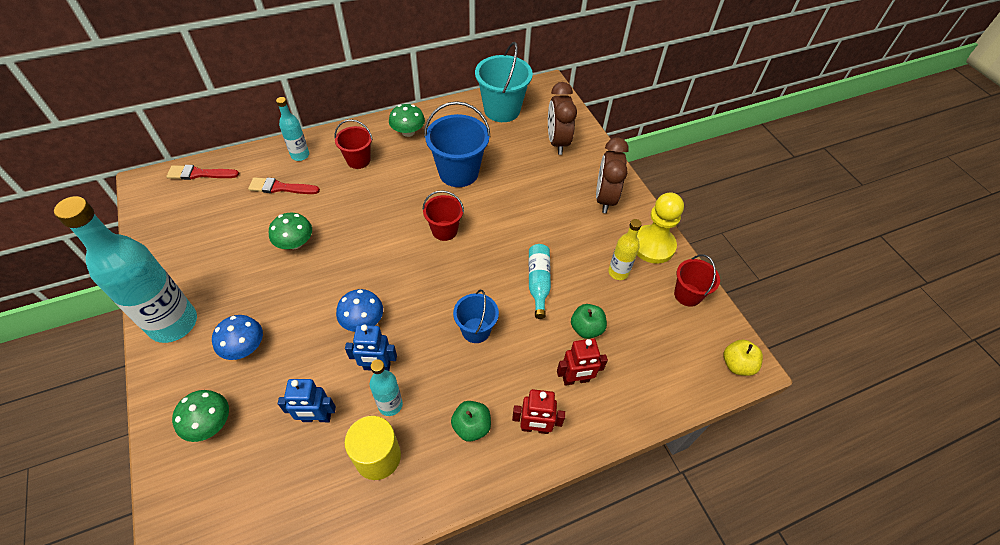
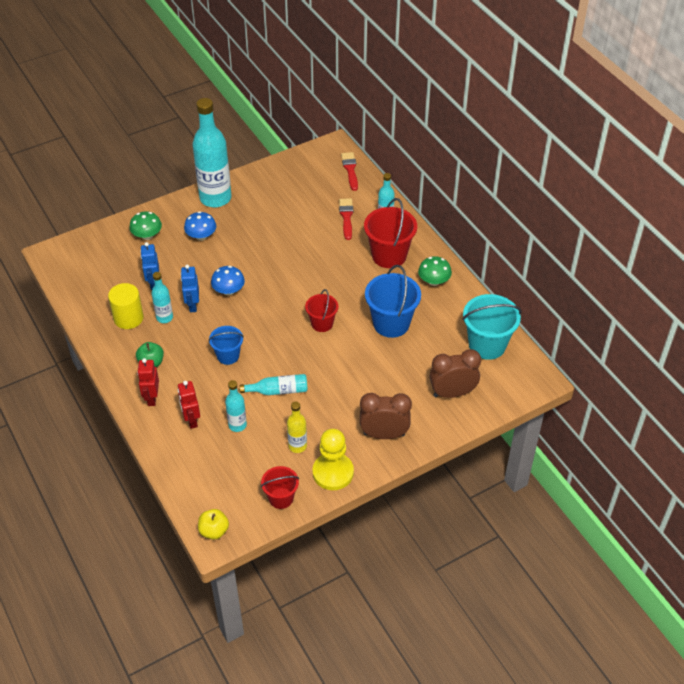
camera: 85 degrees right, 5 degrees down
(295, 243) = (292, 239): green mushroom -> none
(358, 160) = (389, 255): red bucket -> red bucket, size x1.68
(586, 328) = (237, 425): green apple -> turquoise bottle

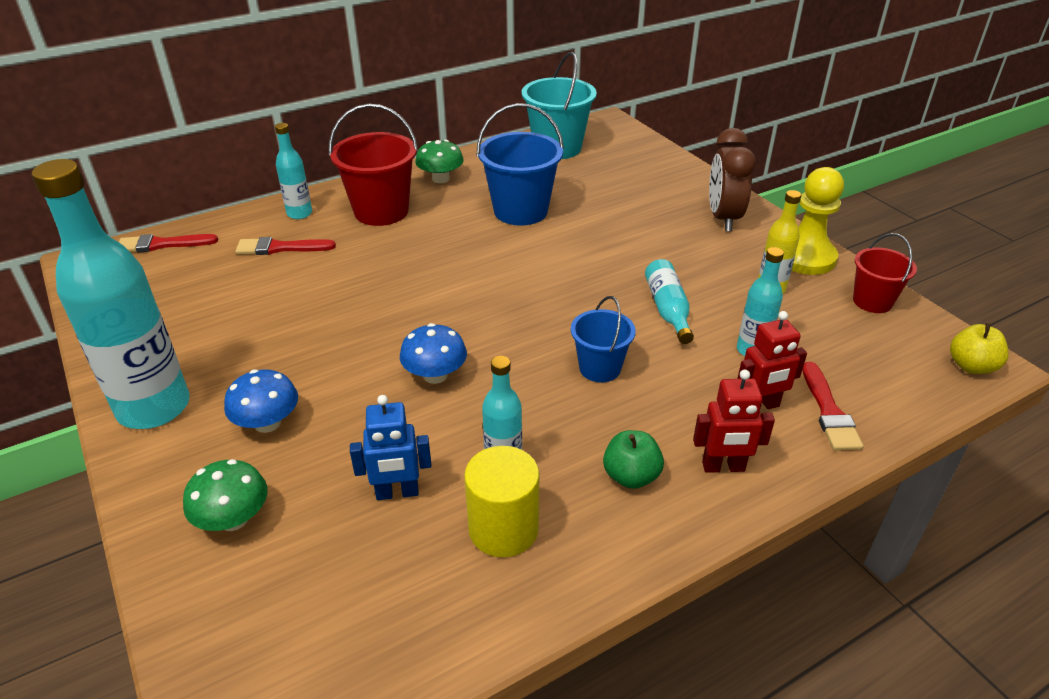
camera: 90 degrees left, 10 degrees down
(184, 450) = (829, 412): none -> red brush
(192, 305) = (470, 423): blue robot -> none
(322, 323) = (521, 269): red bucket -> none
(452, 393) = (640, 171): brown clock -> none

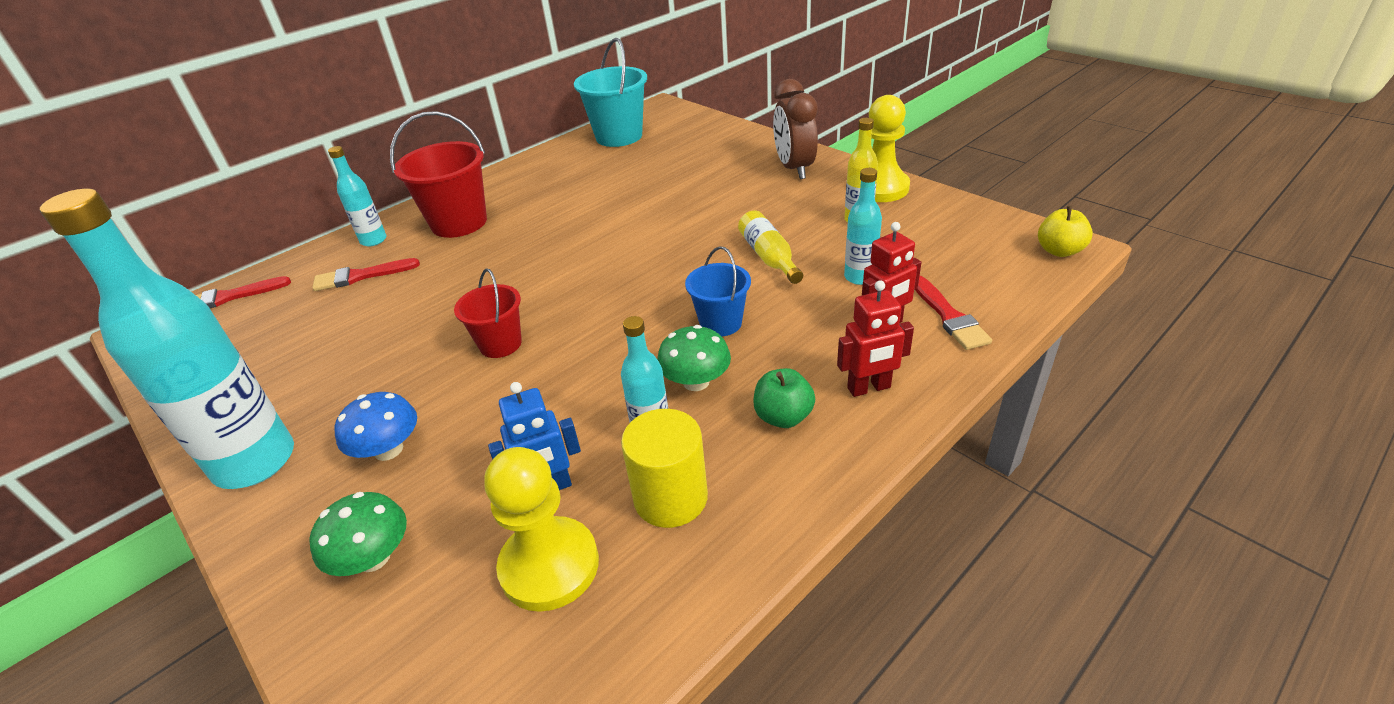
camera: 10 degrees left, 0 degrees up
(380, 564) = (549, 566): none -> yellow pawn
(435, 375) = (557, 364): blue mushroom -> none
(440, 179) = (512, 183): green mushroom -> green mushroom (696, 382)
(520, 211) = (600, 197): blue bucket -> none
(668, 309) = (769, 257): turquoise bottle -> yellow bottle
(872, 301) = (953, 213): red bucket -> red bucket (500, 344)

